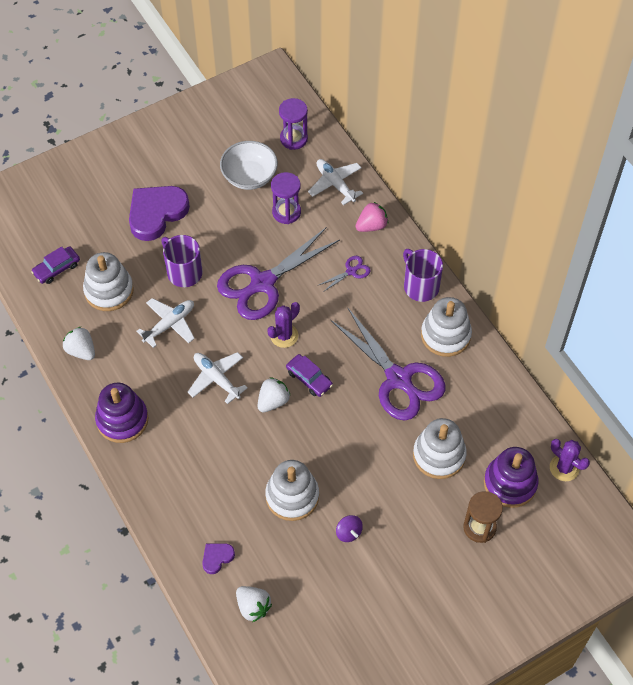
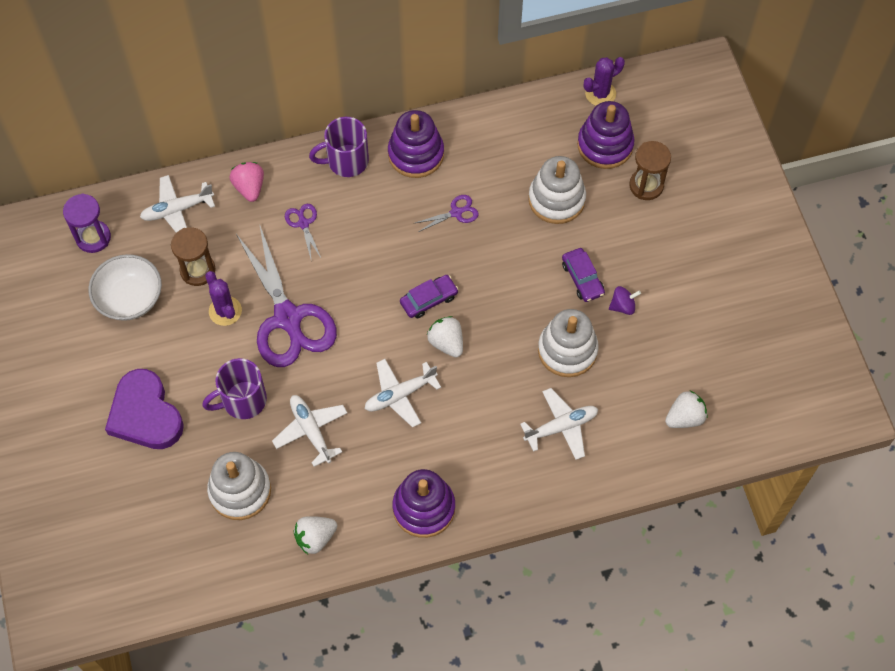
camera: 75 degrees left, 5 degrees up
(57, 268) = (185, 547): purple car -> purple car (582, 278)
(217, 558) = (620, 441): purple heart -> none
(218, 507) = (561, 427): none -> white plane
(284, 336) = (365, 312): purple cactus -> purple cactus (225, 311)
(286, 212) = (198, 270): purple hourglass -> brown hourglass
(399, 379) = (456, 212): purple scissors -> purple scissors, size x0.42
(445, 335) = (416, 154): white stacking toy -> purple stacking toy

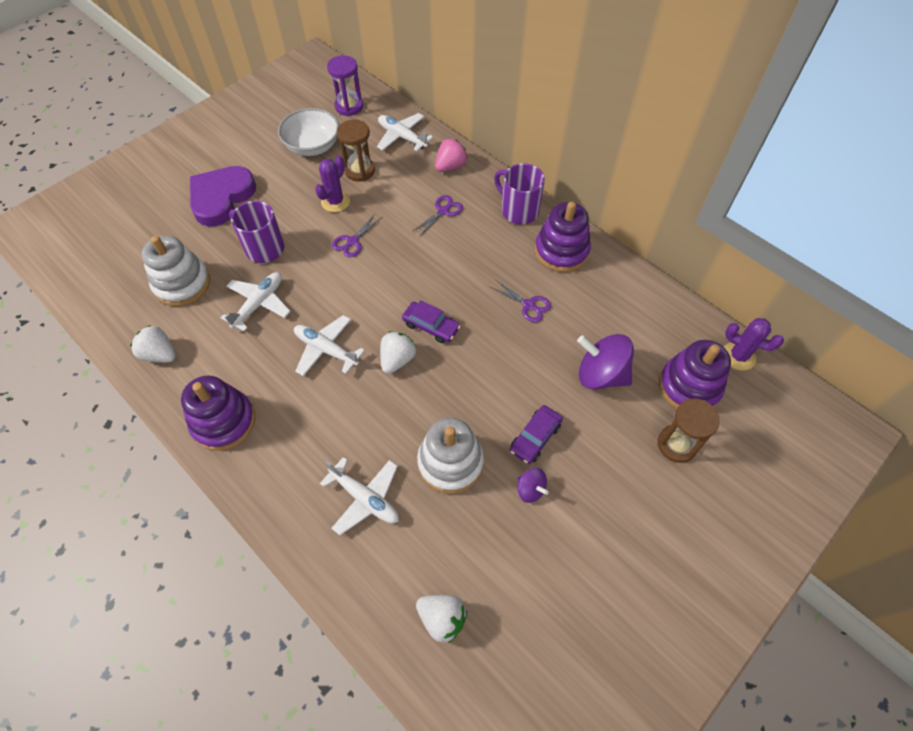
camera: 60 degrees right, 5 degrees down
(288, 319) = (352, 241): purple scissors -> purple scissors, size x0.42
(556, 199) = (601, 375): white stacking toy -> purple spinning top

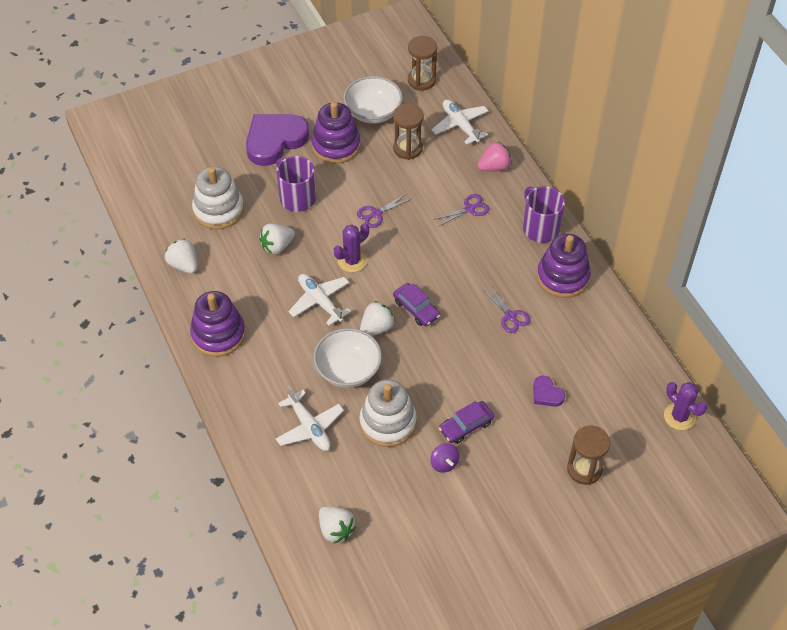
camera: 20 degrees right, 5 degrees down
(259, 304) = (277, 246): white plane -> white strawberry
(335, 201) = (374, 172): purple cactus -> purple cactus (352, 261)
(349, 106) = (421, 80): purple hourglass -> brown hourglass
(384, 416) = (348, 370): none -> white bowl
(601, 375) = (546, 394): purple spinning top -> purple heart
(689, 386) = (620, 427): purple stacking toy -> purple stacking toy (336, 145)

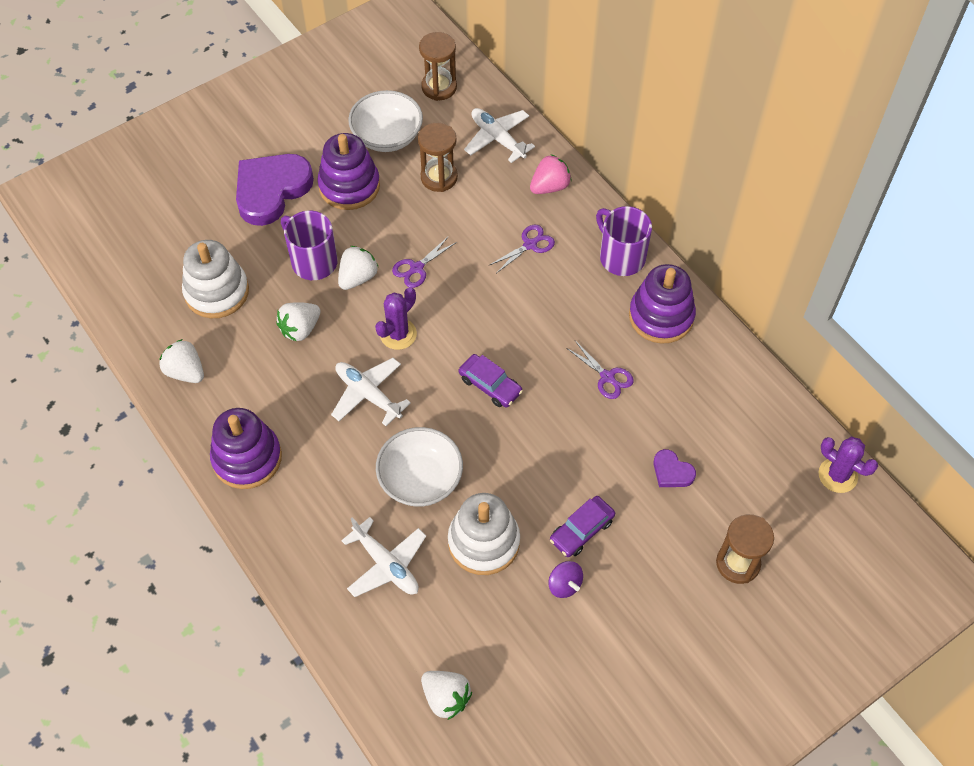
camera: 10 degrees left, 5 degrees up
(376, 328) = (445, 418): white strawberry -> white strawberry (358, 277)

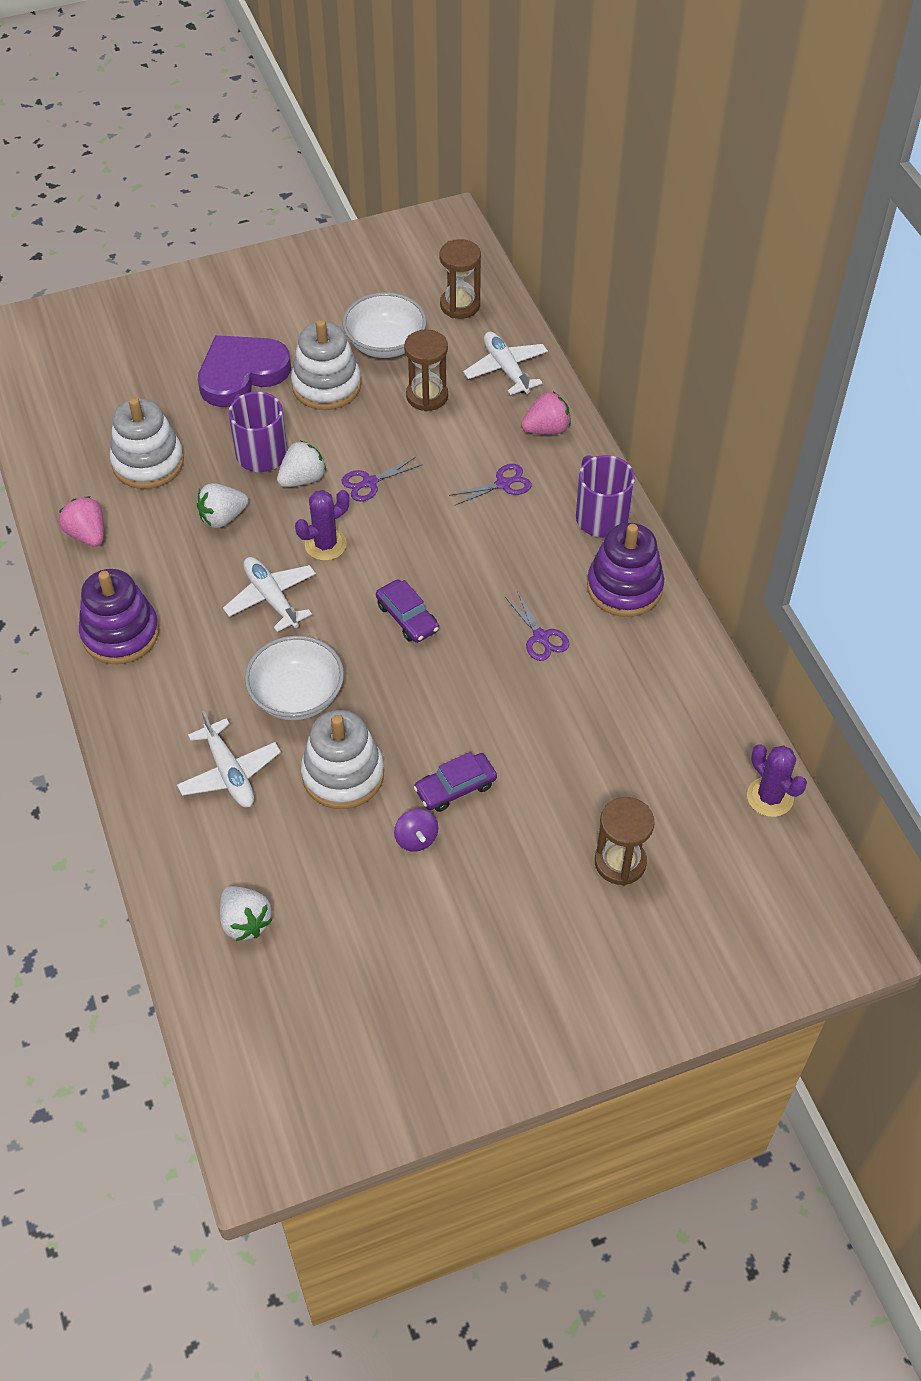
camera: 15 degrees right, 5 degrees down
(185, 372) = (87, 534): white strawberry -> pink strawberry
(349, 186) = (326, 386): purple stacking toy -> white stacking toy
(672, 472) = (579, 750): purple heart -> none

